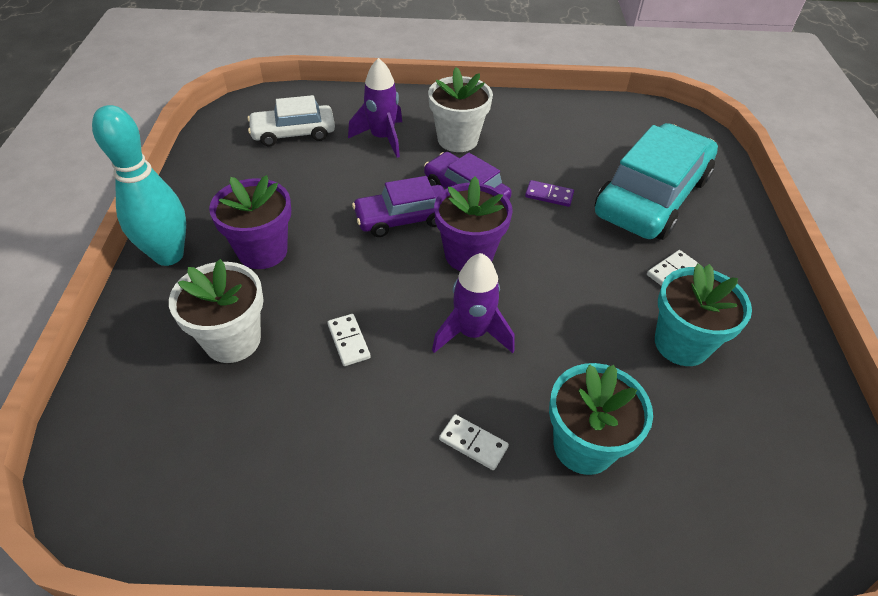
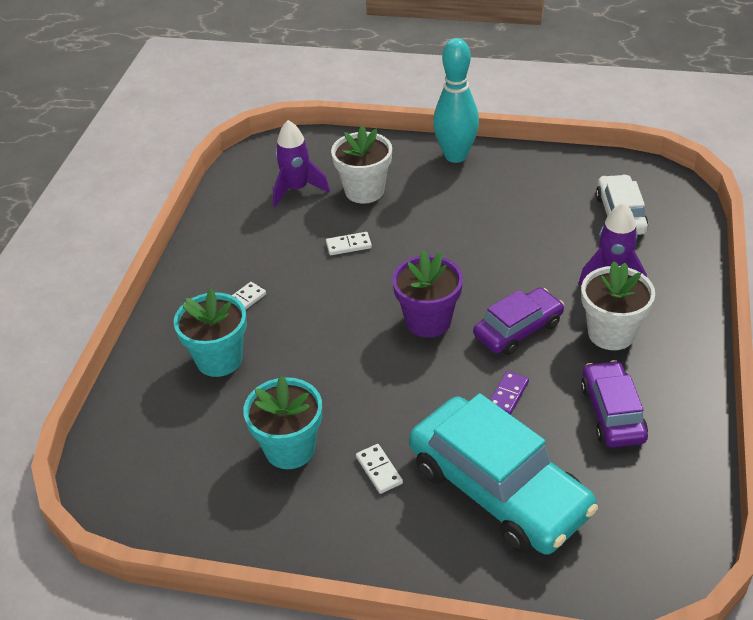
camera: 105 degrees right, 5 degrees down
(262, 251) = (452, 201): purple flower pot -> none
(402, 218) = (483, 282): purple car -> purple car (612, 413)
(472, 333) = (339, 312): purple rocket -> purple rocket (297, 189)

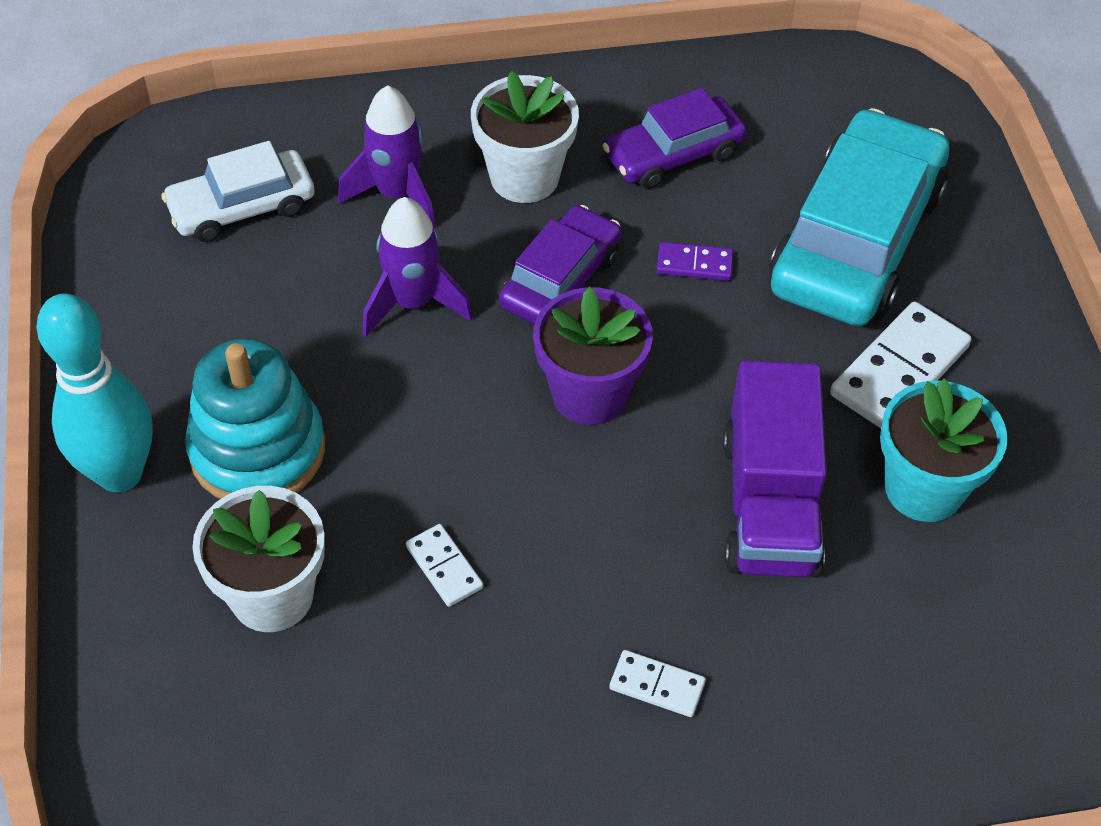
camera: 115 degrees left, 10 degrees up
(219, 359) = (806, 662): turquoise flower pot -> none
(297, 189) = (299, 723): purple rocket -> purple rocket (413, 303)
(318, 375) = (769, 504): none -> purple truck
(379, 470) = (899, 370): white domino -> white domino, size x1.89
(448, 197) = (258, 450): none -> turquoise stacking toy
(518, 329) = (560, 280): purple car -> purple car turned 90 degrees clockwise

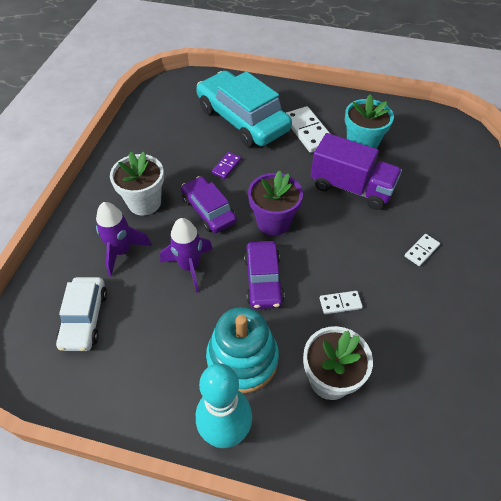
camera: 65 degrees left, 0 degrees up
(673, 154) = (166, 152): purple car -> purple car (263, 280)

